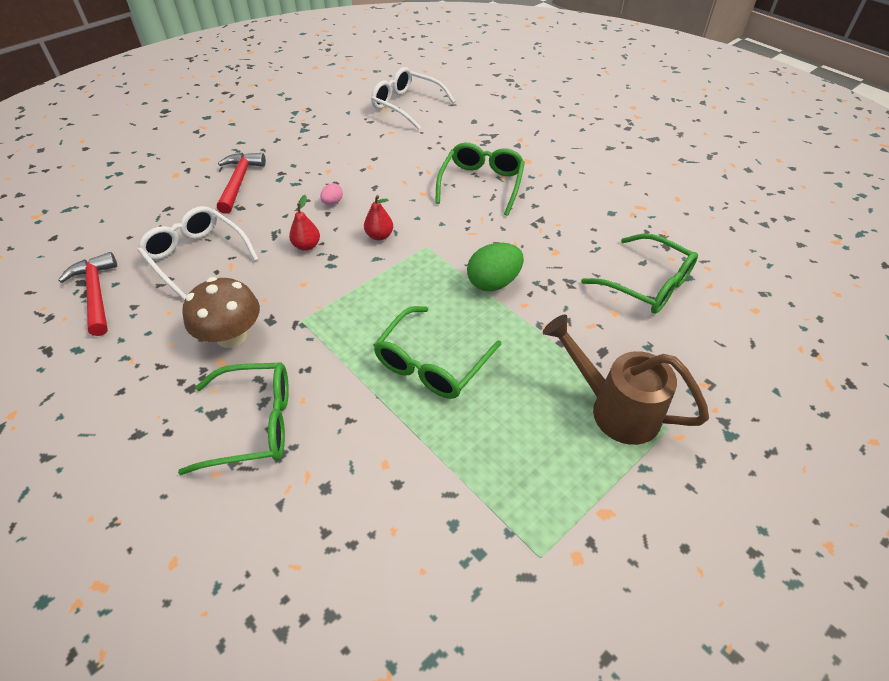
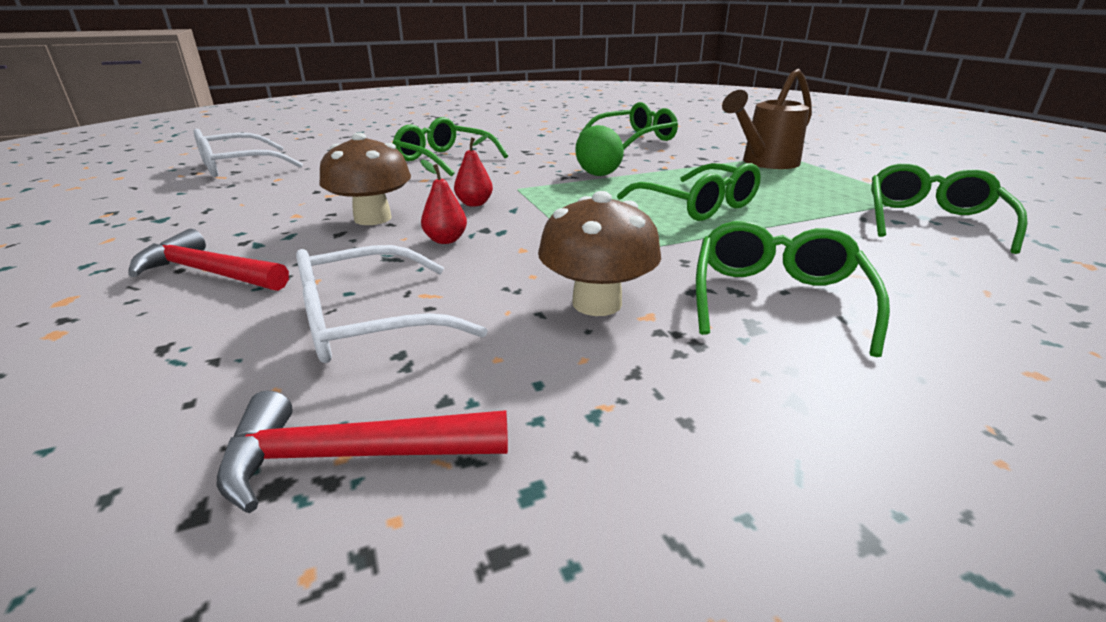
camera: 70 degrees left, 20 degrees down
(332, 202) = (372, 218): pink egg -> brown mushroom
(464, 557) = (931, 221): none -> green glasses

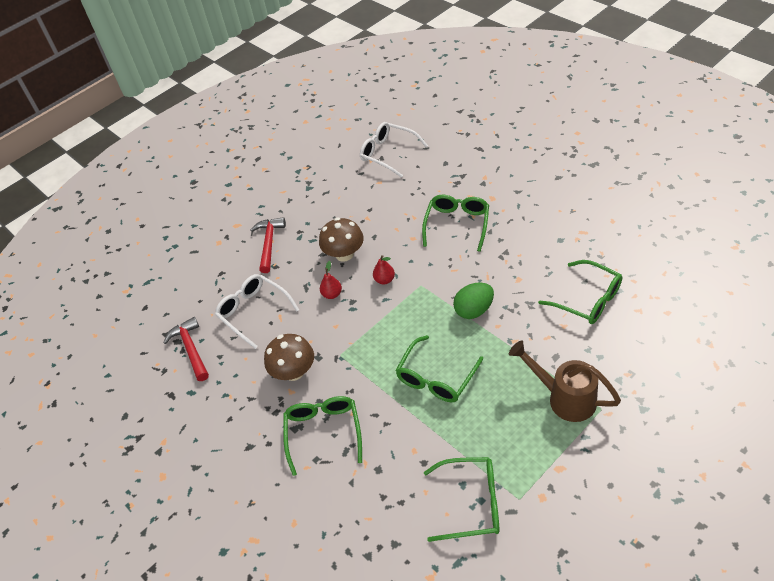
camera: 75 degrees right, 20 degrees up
(776, 299) = (323, 432): green glasses -> green glasses turned 90 degrees counterclockwise

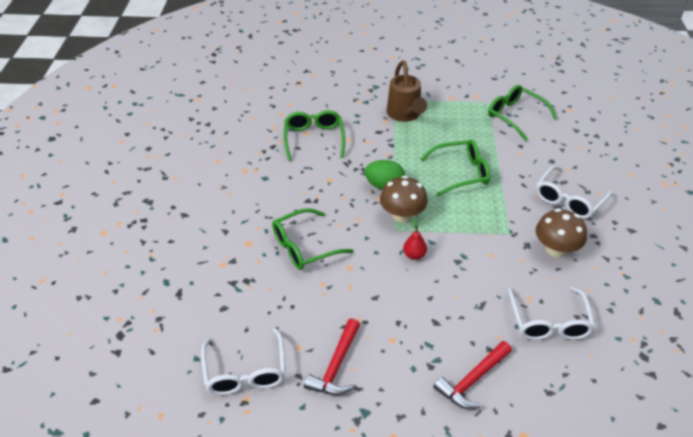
camera: 140 degrees left, 5 degrees down
(190, 349) = (634, 337): red hammer -> red hammer (336, 366)
(323, 432) = (569, 200): green glasses -> white glasses
(332, 294) = (467, 279): red pear -> none
(344, 254) = (418, 304): brown mushroom -> brown mushroom (402, 215)

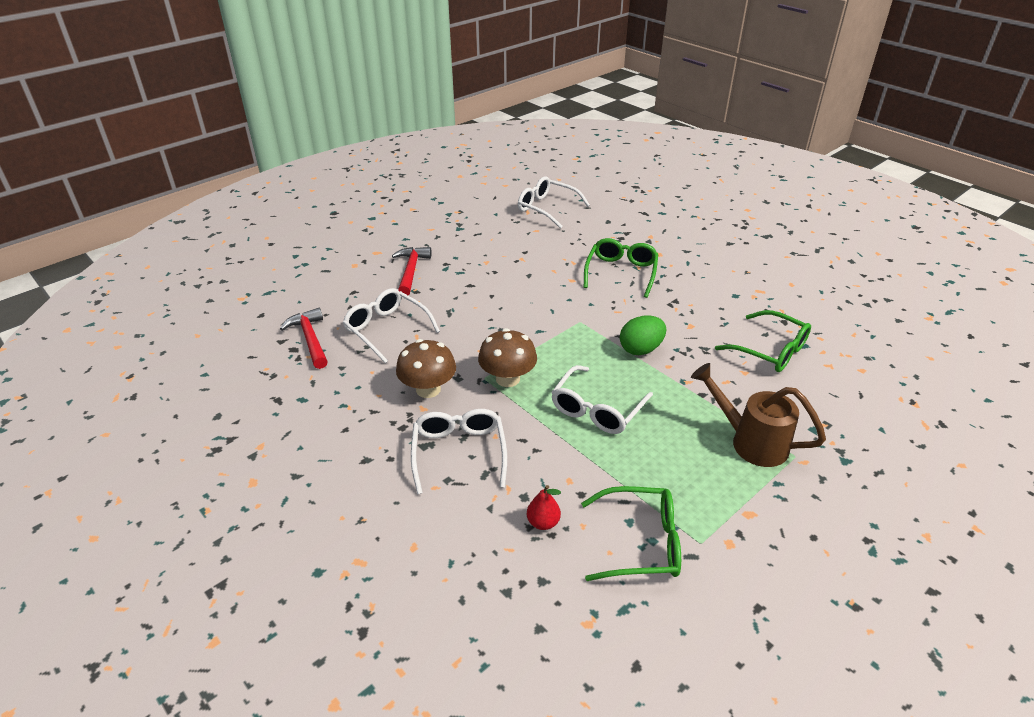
camera: 135 degrees right, 5 degrees down
(336, 366) = (502, 234): red hammer -> red hammer (310, 339)
(402, 215) = (590, 335): brown mushroom -> brown mushroom (507, 379)
(414, 255) = (539, 313): red pear -> red pear (543, 522)
(461, 173) = (597, 409): green glasses -> white glasses

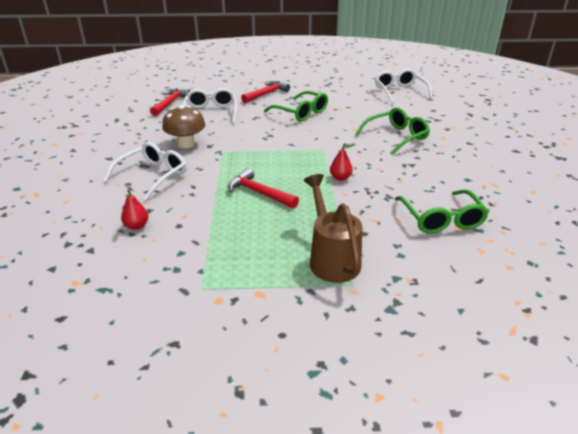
camera: 40 degrees right, 5 degrees down
(507, 379) = (234, 157): brown mushroom -> none
(597, 409) = (259, 193): white glasses -> red hammer
(641, 349) = (340, 178): green egg -> red pear
(641, 543) = (168, 266): green glasses -> green glasses (301, 113)

